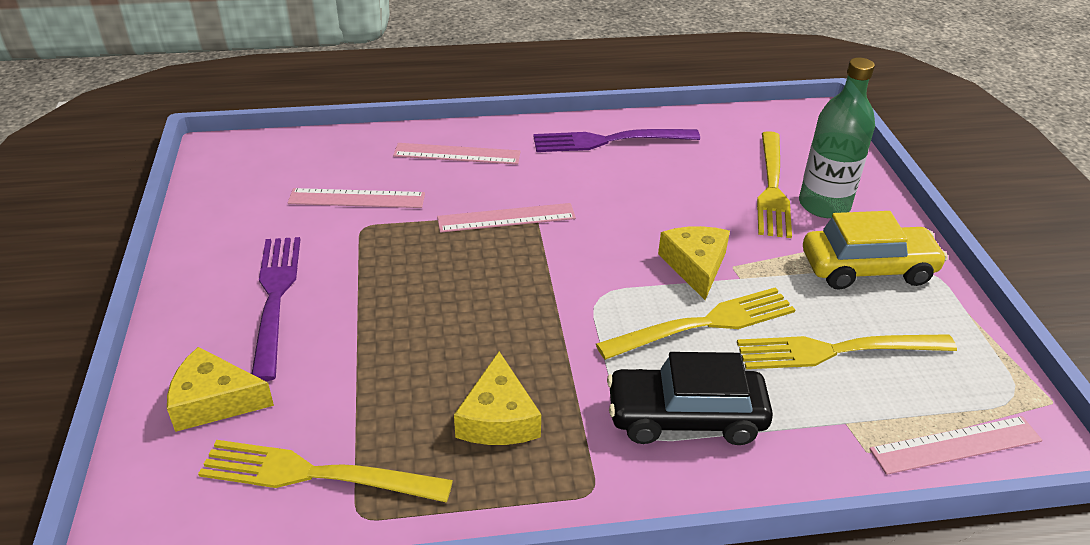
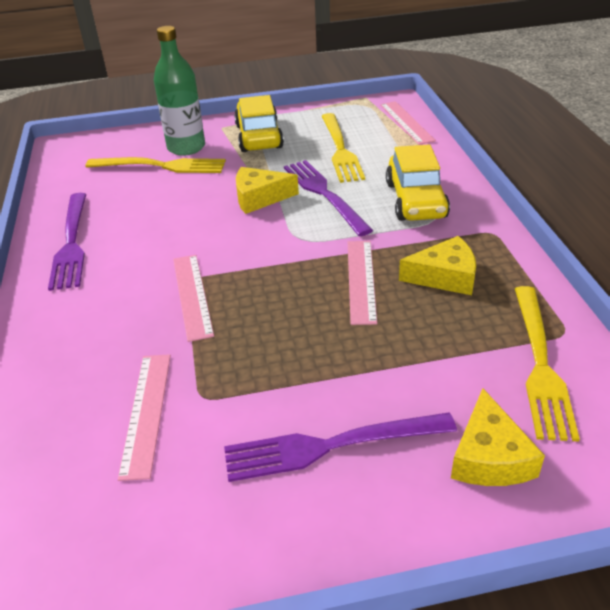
camera: 90 degrees left, 0 degrees up
(457, 154) = (69, 342): pink ruler -> pink ruler (361, 280)
(685, 417) = (415, 200): black car -> yellow car
(704, 323) = (323, 194): yellow fork -> purple fork

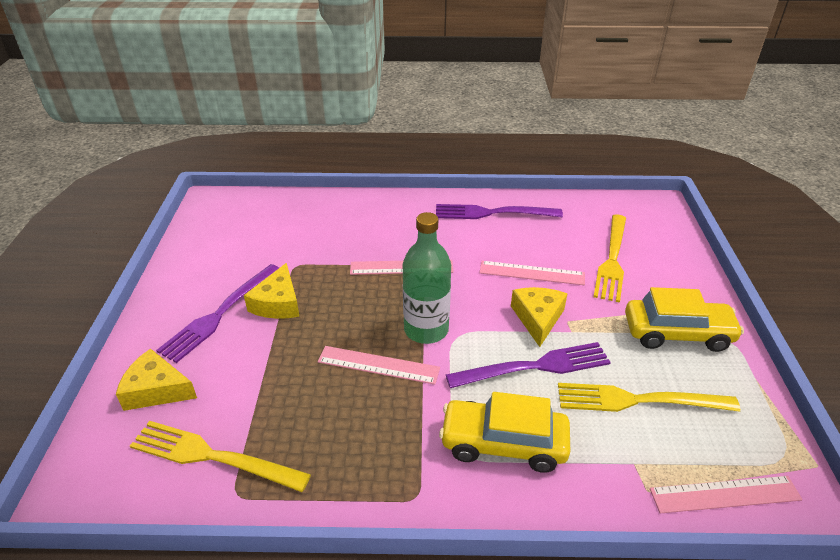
camera: 100 degrees right, 0 degrees up
(146, 412) = (296, 243): pink ruler -> pink ruler (532, 273)
(186, 147) = (651, 277): green bottle -> green bottle (426, 330)
(330, 446) = (219, 314): purple fork -> purple fork turned 150 degrees counterclockwise
(445, 276) = (358, 427): yellow cheese -> yellow cheese (278, 303)

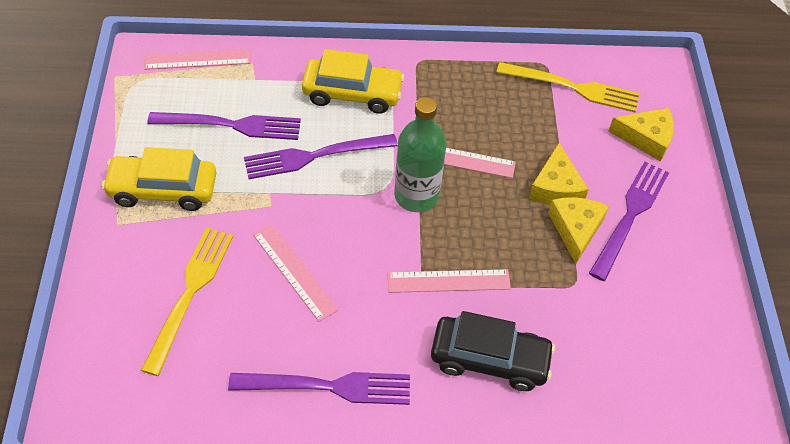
camera: 175 degrees right, 15 degrees up
(376, 225) = (489, 359): none -> black car
(532, 273) = (294, 271): pink ruler -> pink ruler turned 45 degrees clockwise
(538, 318) = (300, 209): yellow cheese -> yellow cheese (556, 187)
(638, 400) = (232, 125): yellow fork -> purple fork

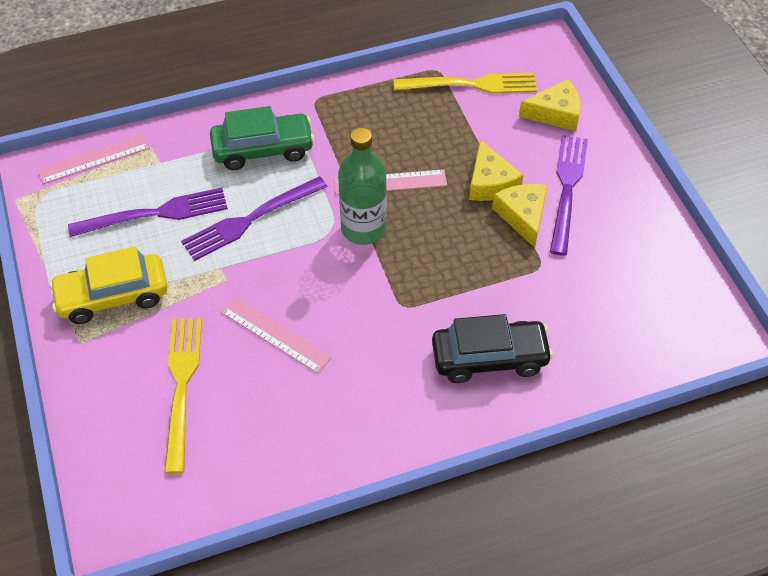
camera: 15 degrees left, 0 degrees up
(329, 386) = (351, 429): purple fork -> none
(352, 94) = (263, 149): yellow car -> green car
(448, 281) = (424, 298): pink ruler -> none

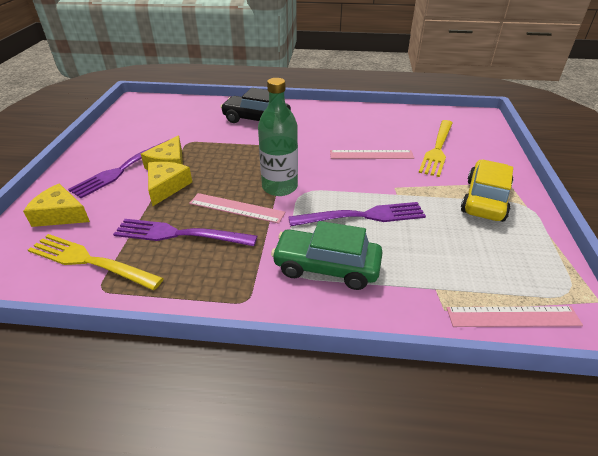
camera: 155 degrees left, 15 degrees down
(113, 296) = (484, 200): yellow car -> yellow car turned 75 degrees counterclockwise
(156, 213) = (445, 244): purple fork -> purple fork (179, 234)
(275, 334) = (371, 155): pink ruler -> pink ruler turned 60 degrees counterclockwise

